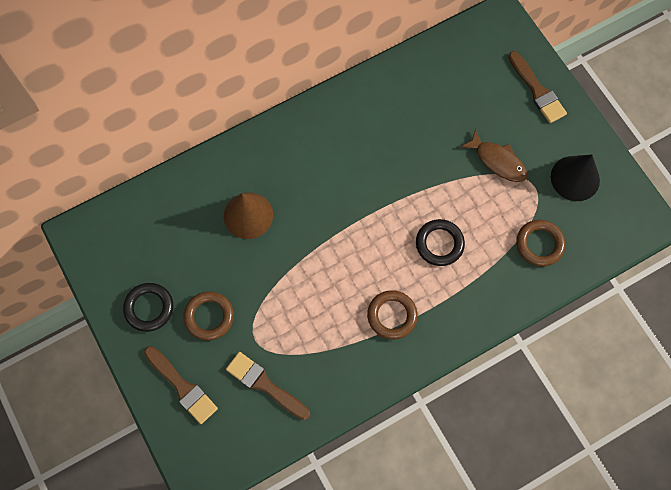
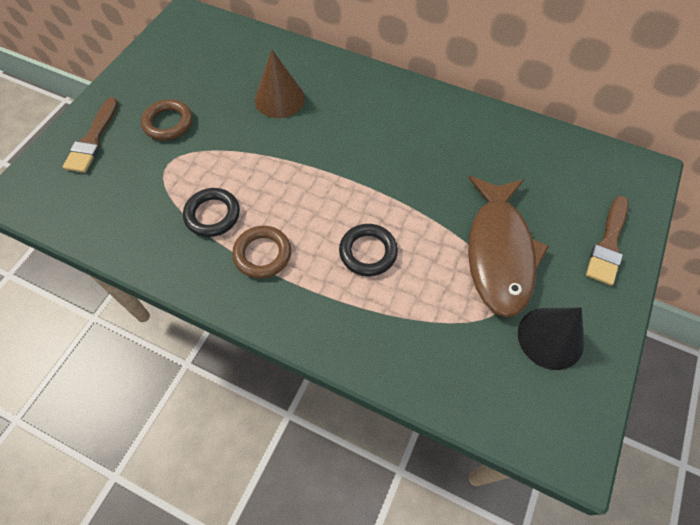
camera: 55 degrees right, 10 degrees down
(149, 308) = (150, 83): black ring -> black ring (212, 215)
(265, 385) = (128, 194): brown brush -> none
(497, 161) = (499, 252): brown fish -> brown fish, size x1.82
(539, 244) = (444, 346): brown ring -> none

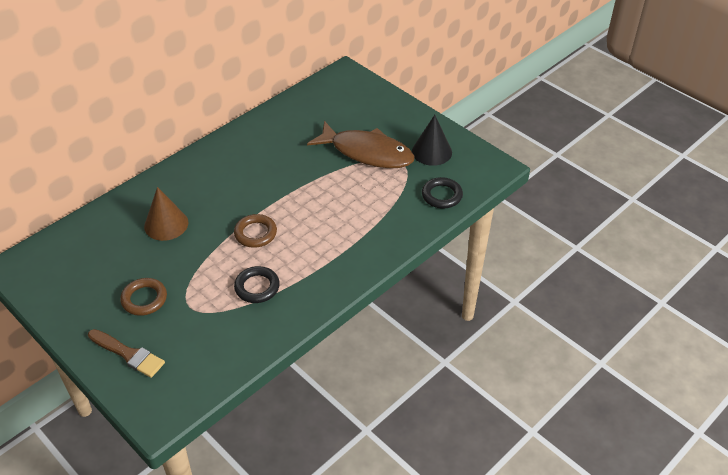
camera: 70 degrees left, 15 degrees down
(262, 254) = (307, 266): brown ring -> brown ring (255, 233)
(368, 252) = (335, 212): black ring -> black ring (441, 195)
(608, 244) = (385, 107): brown brush -> none

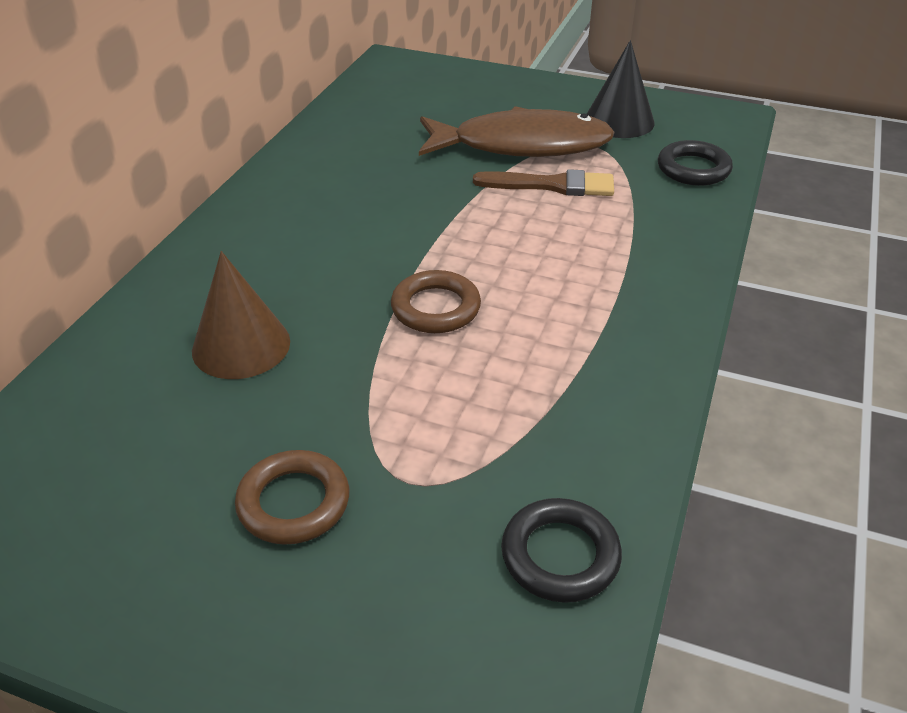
camera: 25 degrees left, 5 degrees down
(128, 354) = (340, 642): brown brush -> brown brush (552, 185)
(257, 287) = (518, 397): black ring -> black ring (560, 555)

